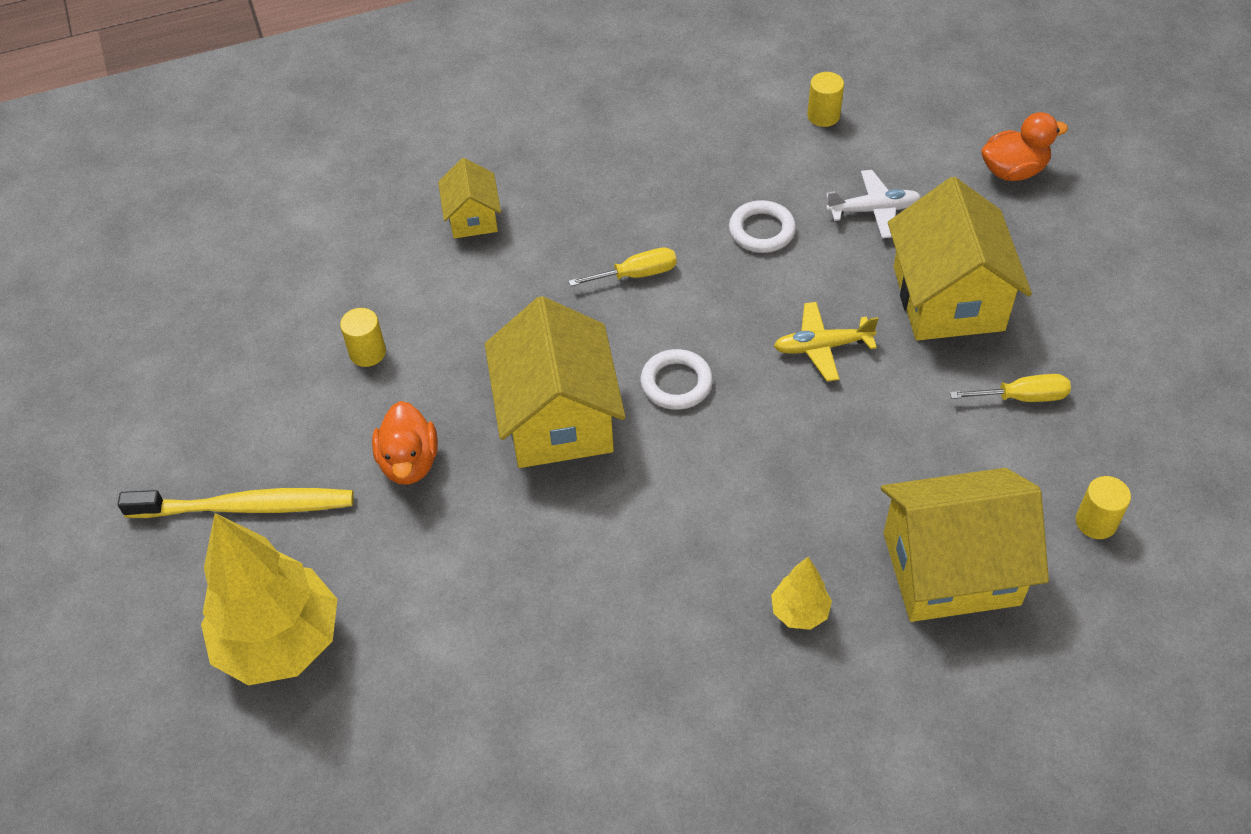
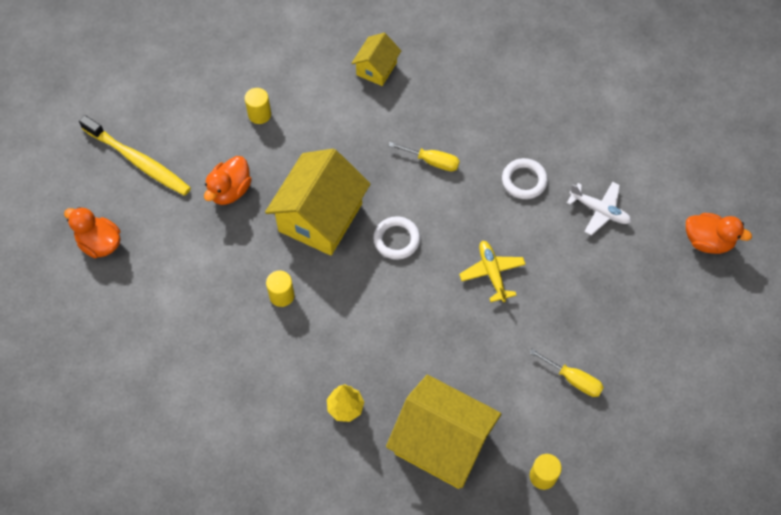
camera: 35 degrees right, 10 degrees up
(280, 642) = (100, 243): yellow tree -> orange duck
(822, 347) = (492, 273): yellow plane -> yellow plane turned 45 degrees clockwise
(823, 116) = (628, 131): yellow cylinder -> yellow cylinder (282, 295)
(948, 298) = (589, 293): yellow house -> none

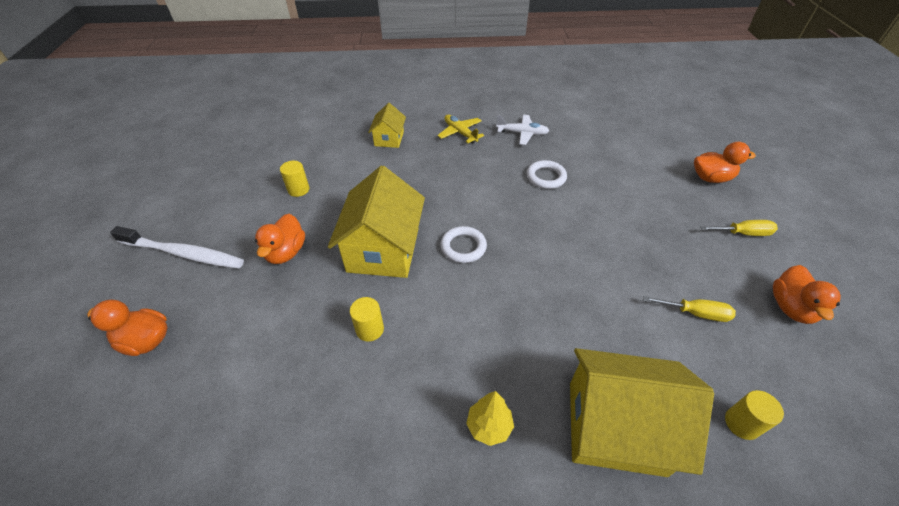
camera: 20 degrees left, 15 degrees down
(138, 161) = (183, 253): yellow toothbrush -> white toothbrush
(432, 161) = (464, 184): yellow screwdriver -> yellow screwdriver (743, 233)
(492, 273) = (562, 248): yellow plane -> yellow plane (460, 133)
(599, 211) = (617, 181): white plane -> white plane (522, 133)
(666, 405) = (791, 308): none -> orange duck

